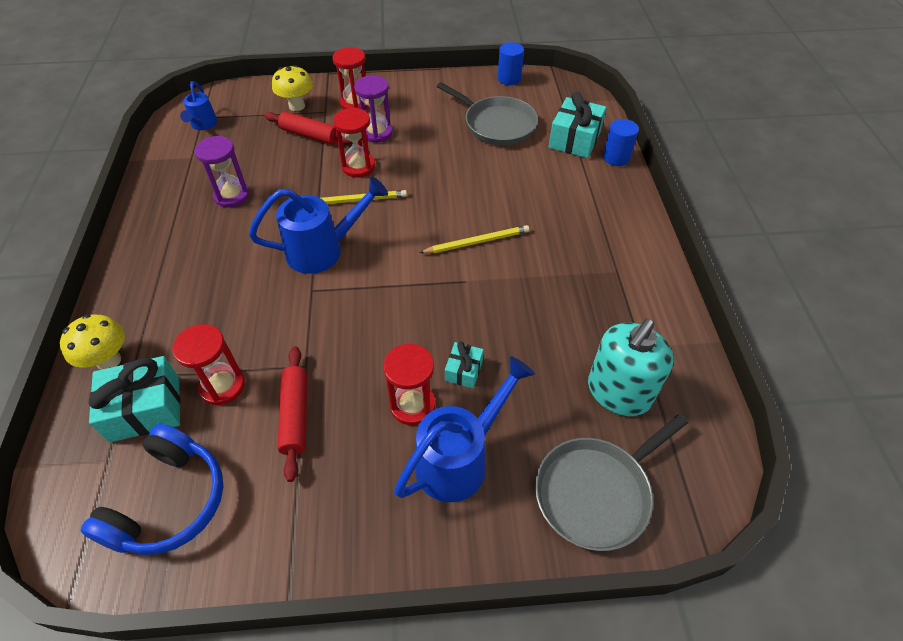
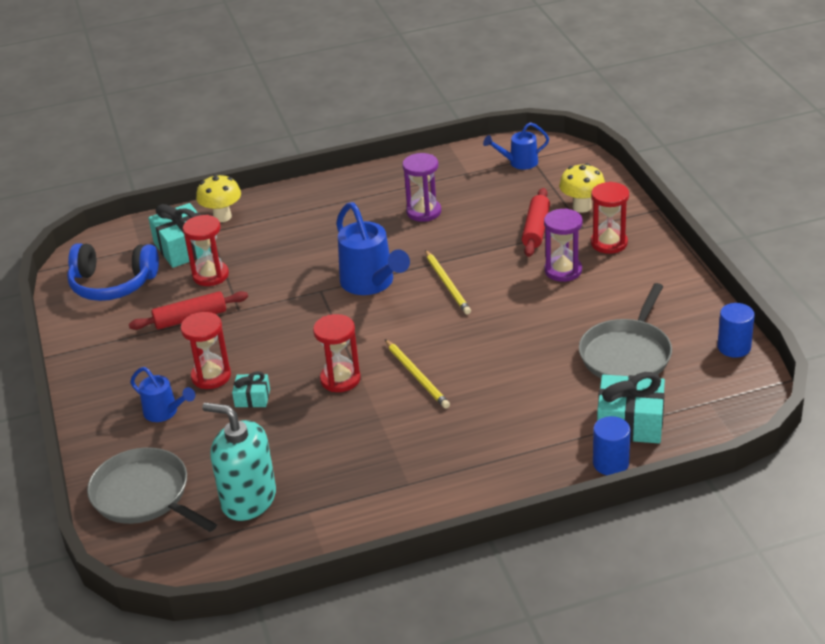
camera: 80 degrees right, 15 degrees down
(358, 166) = (500, 273): red hourglass -> red hourglass (340, 379)
(459, 459) = (164, 412): blue watering can -> blue watering can, size x0.58

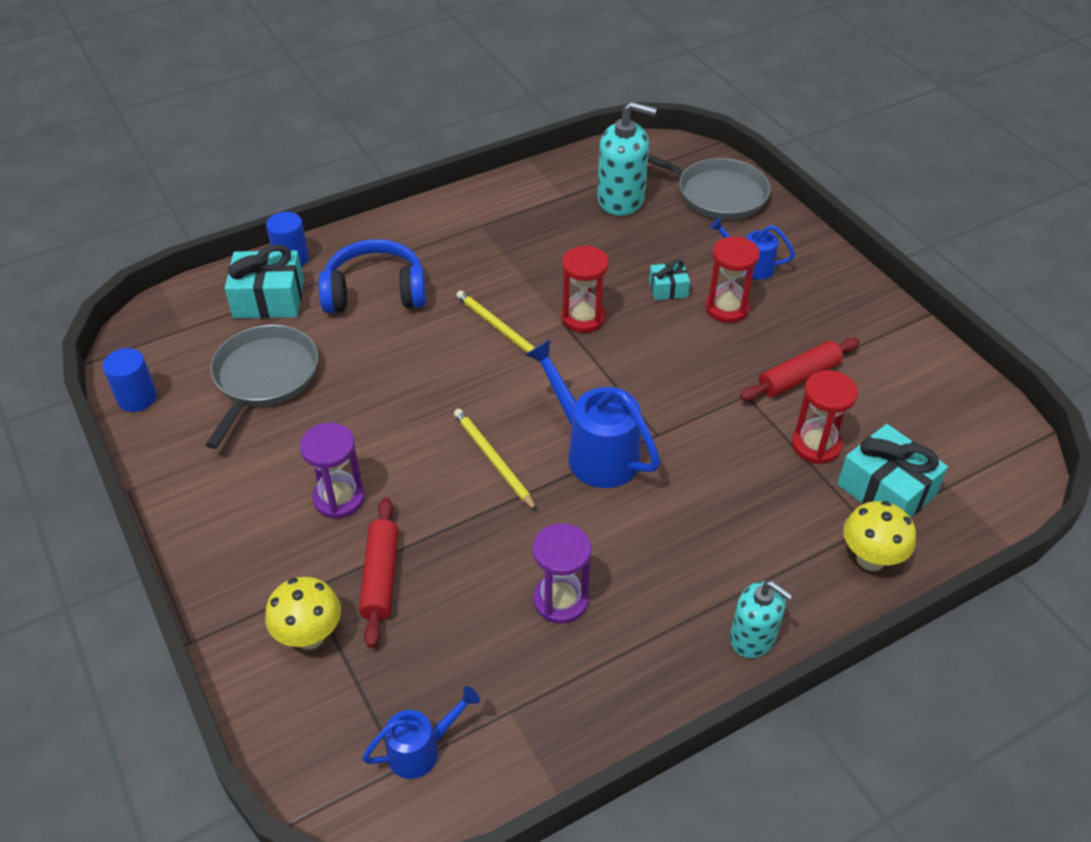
camera: 165 degrees right, 10 degrees up
(112, 284) = (936, 419): blue headphones -> blue headphones (375, 292)
(317, 190) = (753, 637): none -> turquoise soap dispenser
(609, 243) = (272, 558): red hourglass -> none

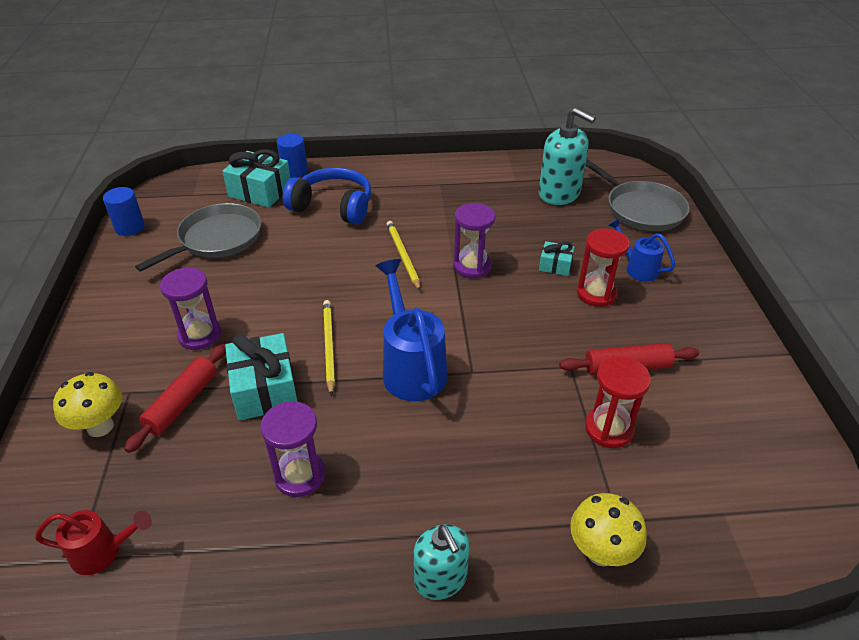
camera: 25 degrees right, 5 degrees down
(421, 750) = (103, 552): blue watering can -> red watering can
(583, 318) = (472, 266): red hourglass -> purple hourglass
(886, 490) = (654, 493): turquoise gift -> turquoise gift (265, 389)

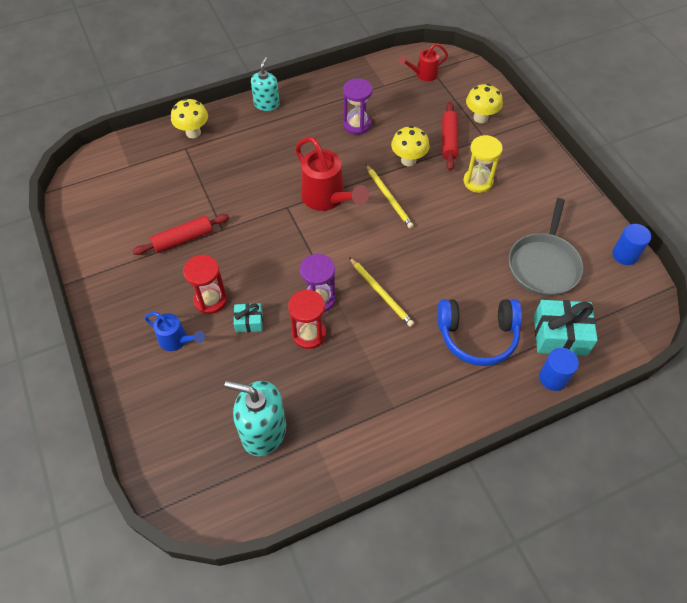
camera: 160 degrees right, 15 degrees up
(200, 335) = (478, 181): purple hourglass -> yellow hourglass
(265, 389) = (408, 160): turquoise gift -> yellow mushroom
(411, 368) = (327, 198): blue watering can -> red watering can
(441, 579) = (266, 104): turquoise soap dispenser -> turquoise soap dispenser turned 60 degrees clockwise
(609, 429) = (193, 193): red hourglass -> red hourglass (309, 334)
(641, 209) = (173, 432): grey pan -> none

